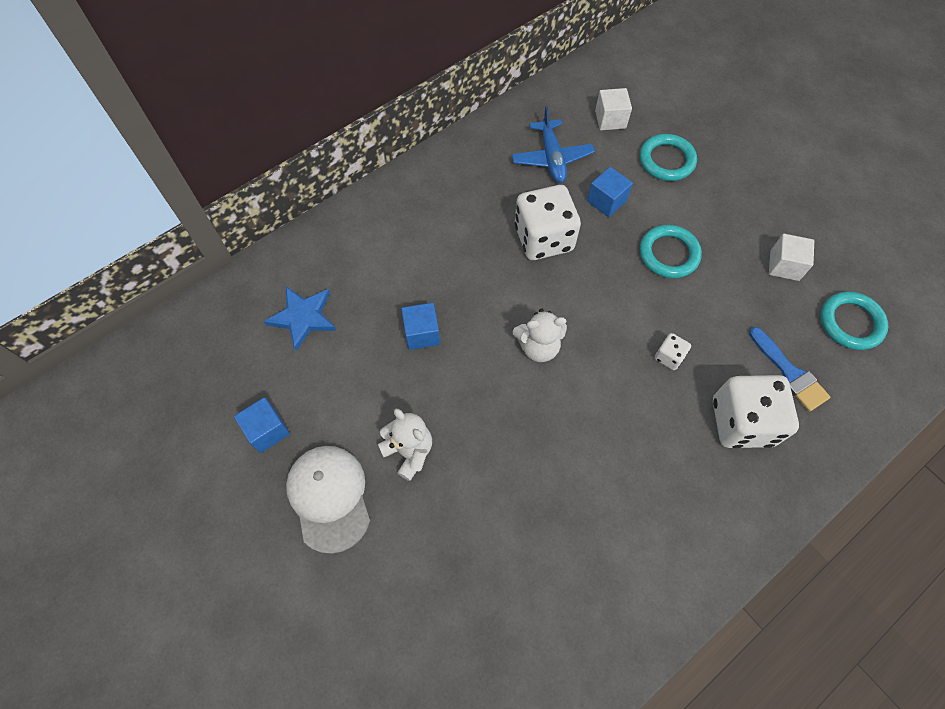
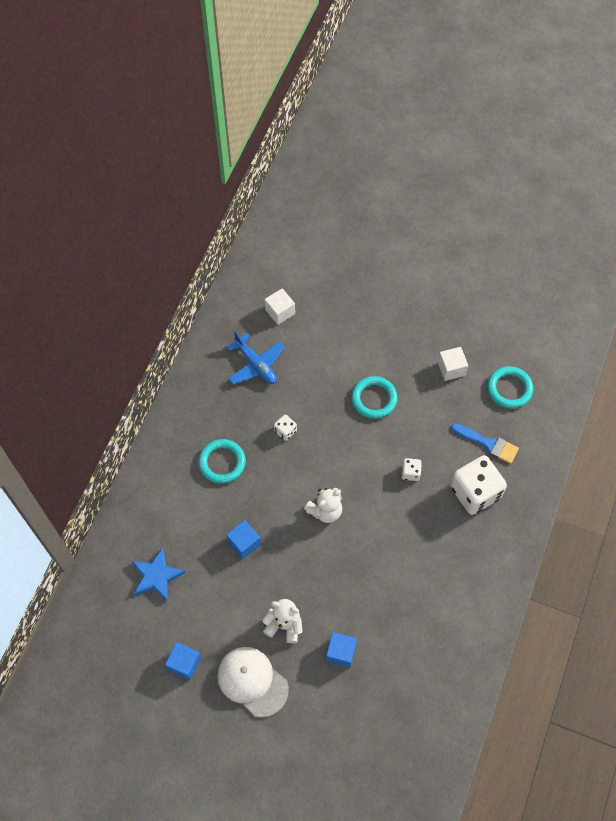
camera: 30 degrees left, 0 degrees up
(543, 238) = (285, 431): white dice -> white dice, size x0.45
(606, 201) = (312, 380): blue cube -> blue cube (340, 652)
(666, 160) = (336, 326): turquoise ring -> turquoise ring (222, 462)

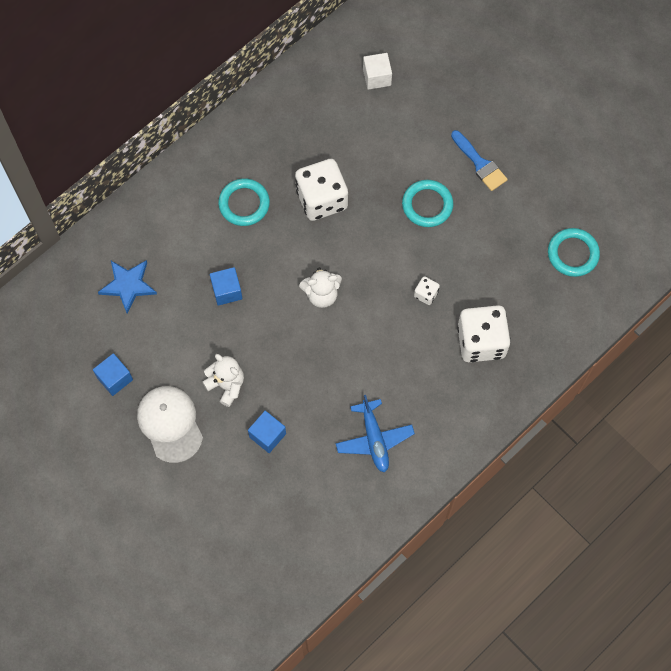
camera: 25 degrees right, 5 degrees up
(256, 364) = (325, 121): blue plane -> blue plane (374, 439)
(285, 431) = (321, 199): white dice -> white dice, size x2.24
(451, 368) = (523, 208): white cube -> none
(488, 444) = (521, 300): blue brush -> blue brush (480, 164)

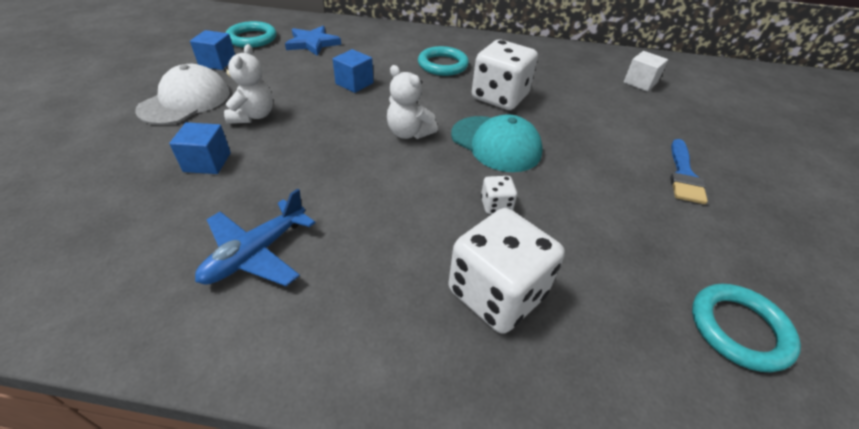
camera: 50 degrees right, 25 degrees down
(372, 248) = (496, 144): none -> turquoise cap
(427, 205) = (588, 159): turquoise ring -> turquoise ring (252, 38)

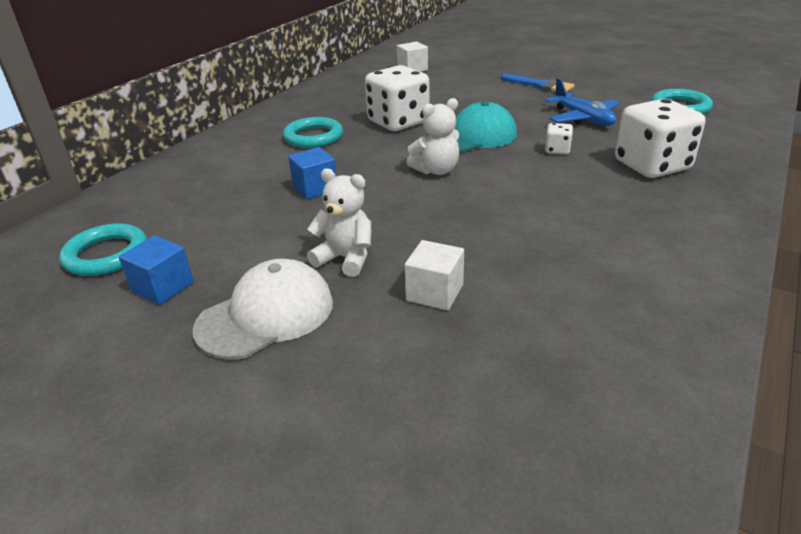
camera: 65 degrees left, 10 degrees down
(185, 101) = (266, 315): white cap -> white cap turned 90 degrees clockwise
(207, 162) = (434, 293): blue cube -> white cube
(256, 253) = (598, 262): blue plane -> blue plane (582, 118)
(312, 43) = (178, 207): blue star -> none

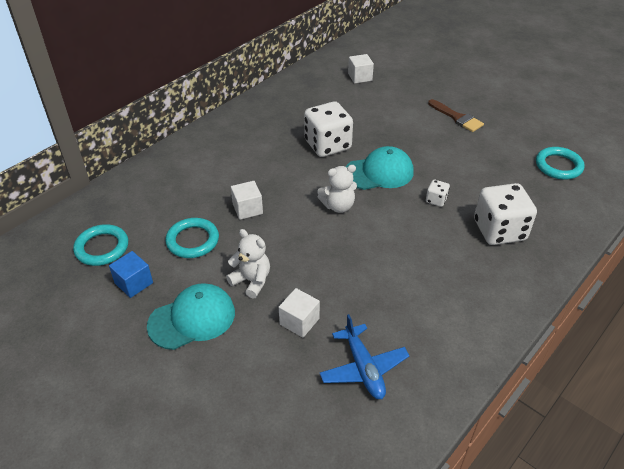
camera: 10 degrees right, 10 degrees up
(266, 315) = (192, 318): white cap -> turquoise cap
(313, 137) = (259, 151): turquoise ring -> turquoise ring (192, 241)
(315, 188) = (247, 209): blue cube -> white cube
(540, 85) = (457, 118): blue brush -> brown brush
(582, 118) = (472, 166): blue plane -> blue plane (363, 368)

